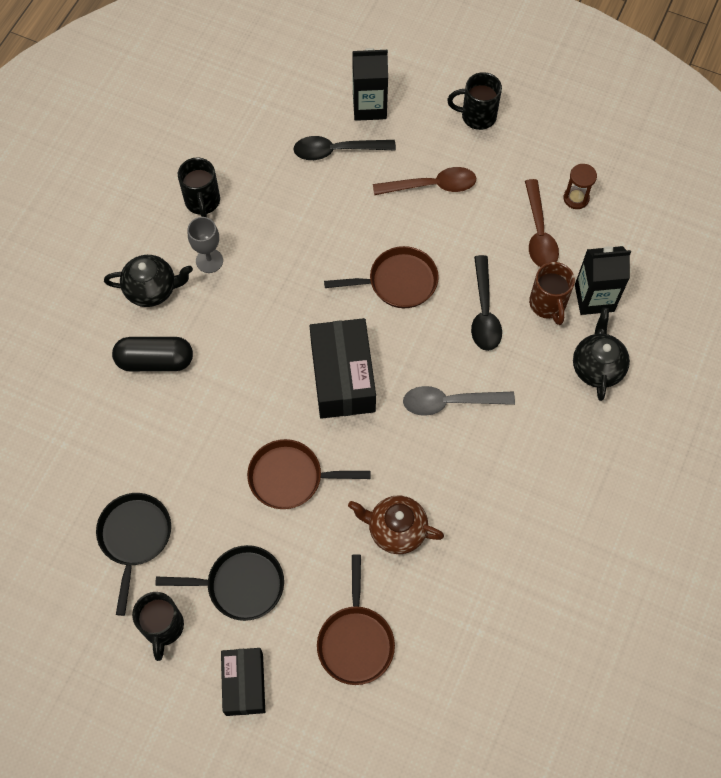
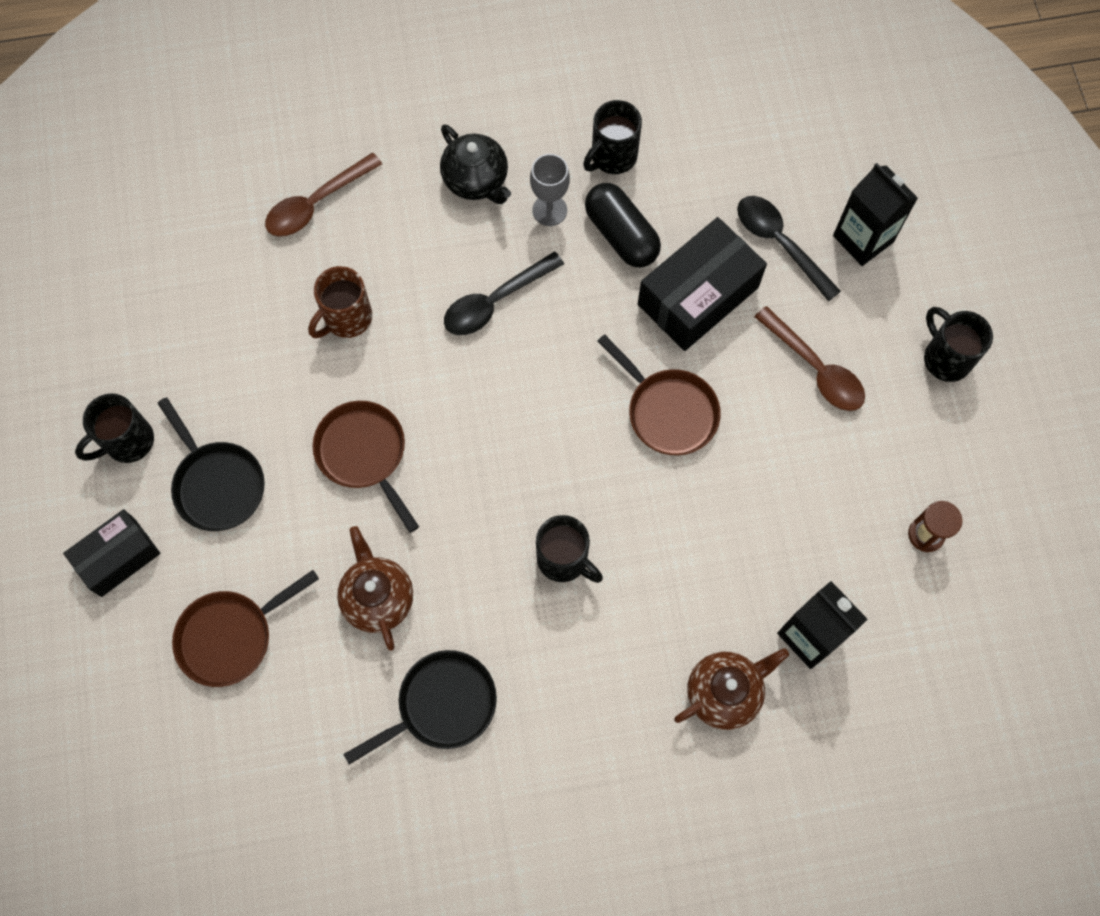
camera: 55 degrees right, 5 degrees up
(134, 538) = (201, 352): black pan -> black pan (441, 705)
(155, 361) = (400, 238): black capsule -> black capsule (621, 234)
(343, 377) = (513, 430): black box -> black box (698, 296)
(450, 402) = (564, 559): grey spoon -> black mug
(484, 311) = (700, 525): black spoon -> black spoon (496, 301)
(539, 232) = (847, 521): brown spoon -> brown spoon (317, 203)
(548, 304) = (762, 589): brown mug -> brown mug (346, 318)
(597, 367) = (724, 693): black teapot -> brown teapot

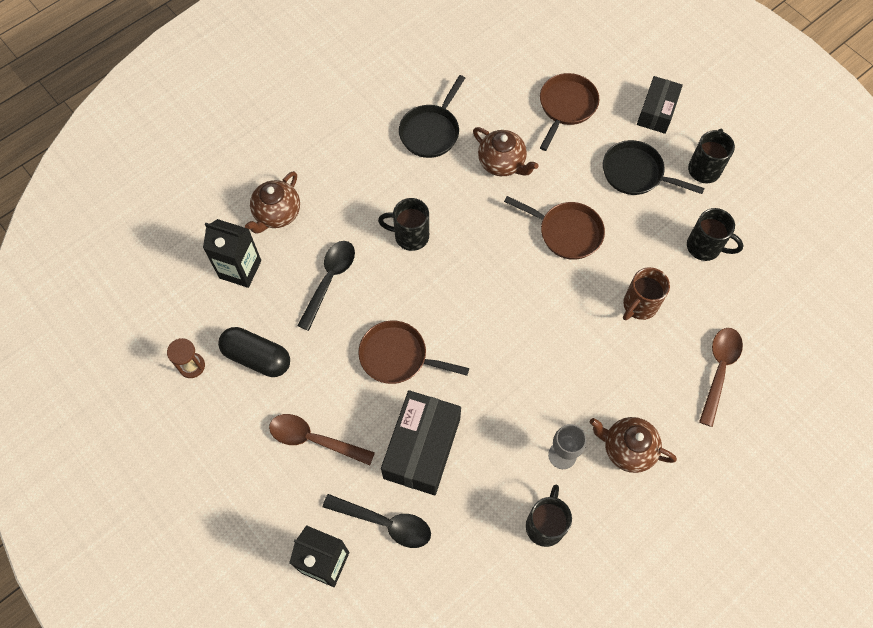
camera: 150 degrees right, 5 degrees down
(346, 318) = (639, 305): brown mug -> brown mug turned 150 degrees counterclockwise
(476, 180) = (627, 449): black teapot -> brown teapot
(496, 301) = (554, 369): black spoon -> black spoon (329, 280)
(621, 234) = (501, 465): black capsule -> black capsule (257, 357)
(945, 358) = (225, 498): black mug -> black mug (705, 247)

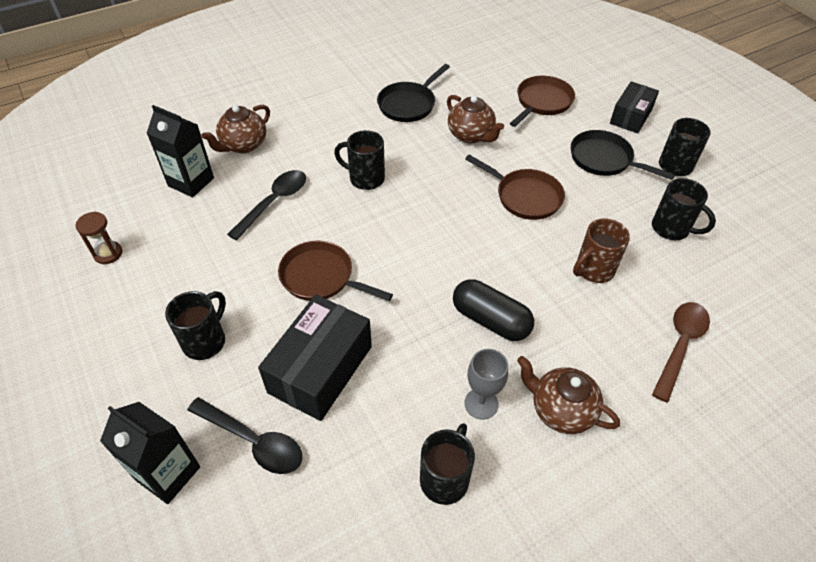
camera: 10 degrees right, 15 degrees down
(257, 357) = (176, 256): black capsule -> black capsule (490, 320)
(314, 440) = (205, 341): brown spoon -> black mug

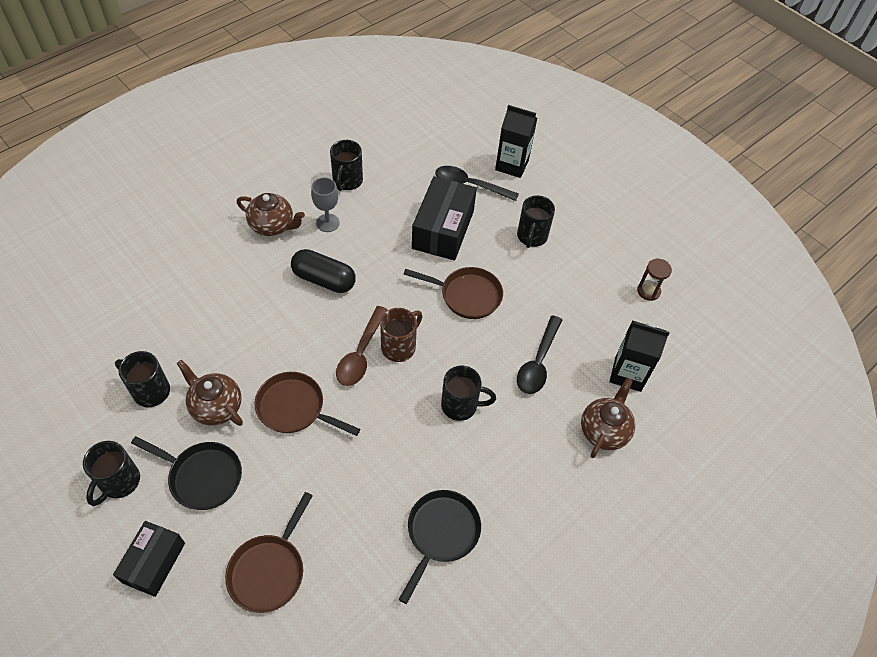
camera: 165 degrees right, 5 degrees up
(471, 135) = (357, 490): brown teapot -> brown teapot (216, 407)
(593, 270) = (235, 335): brown mug -> brown mug (399, 347)
(680, 346) = (175, 280): brown spoon -> brown spoon (361, 353)

